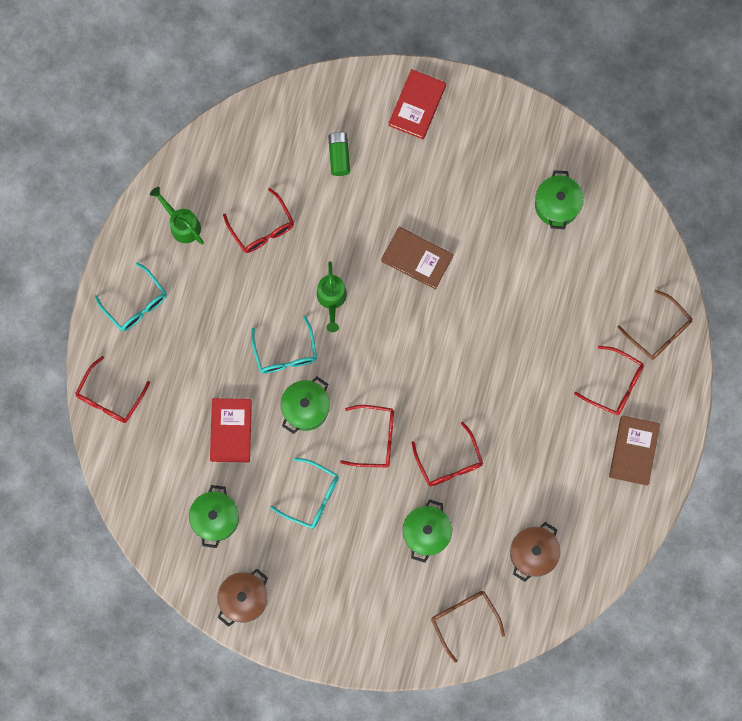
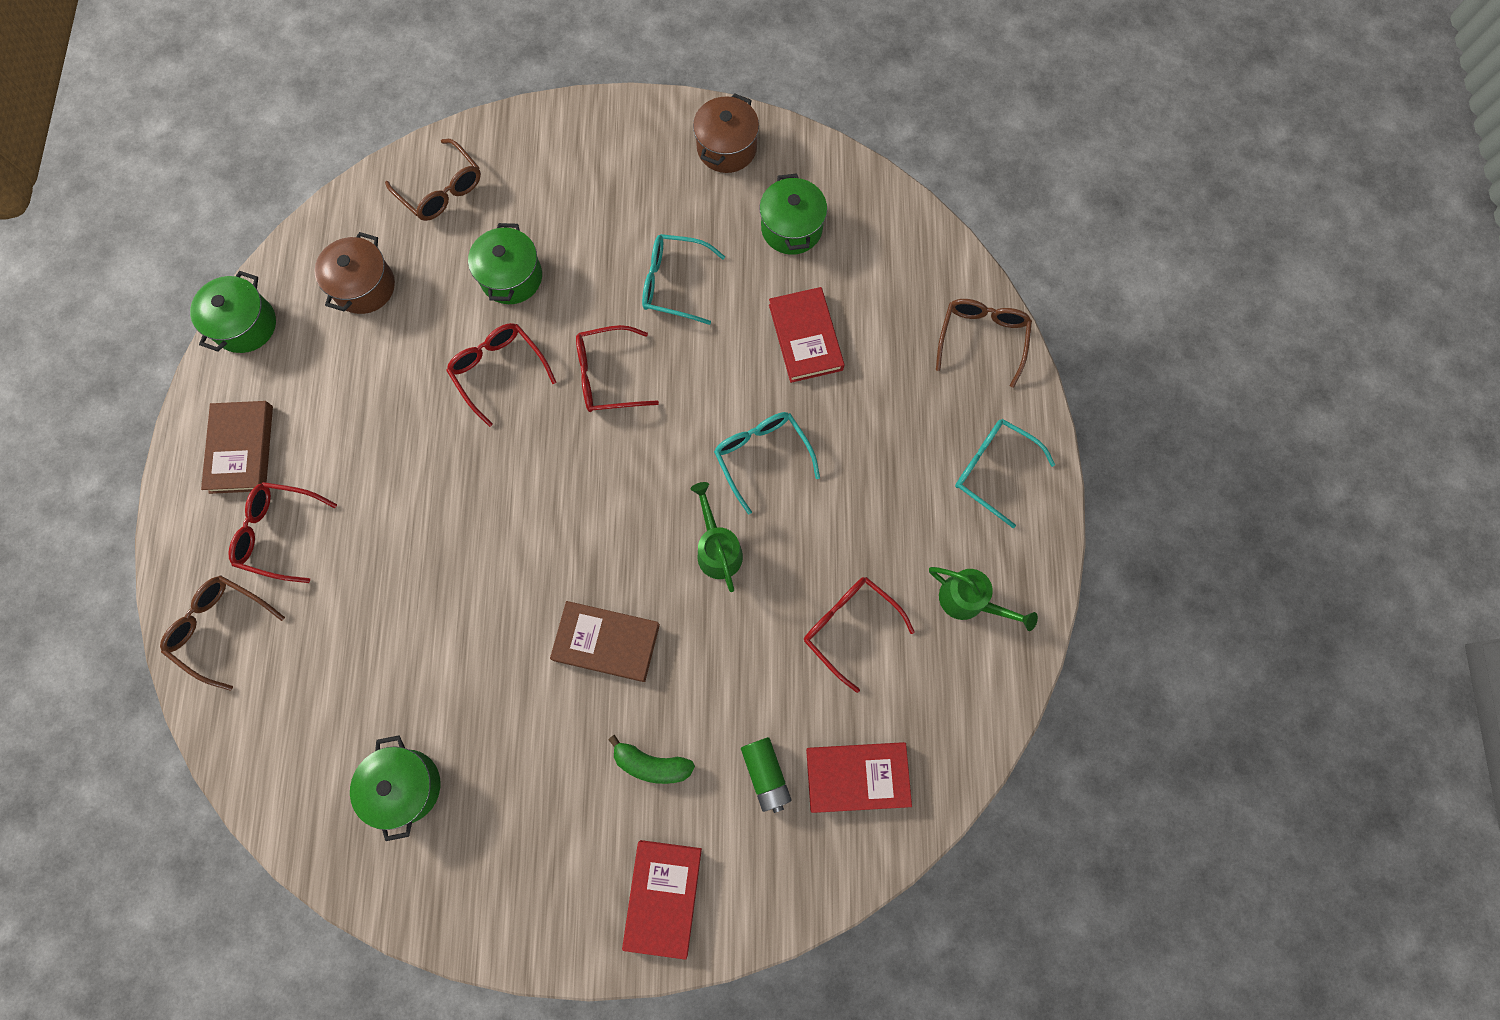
camera: 165 degrees right, 5 degrees down
(110, 397) = (981, 339): red glasses -> brown glasses
(285, 141) = (857, 776): none -> red book
(306, 408) = (713, 391): green pot -> green pot (245, 325)
(406, 179) = (652, 764): none -> green banana

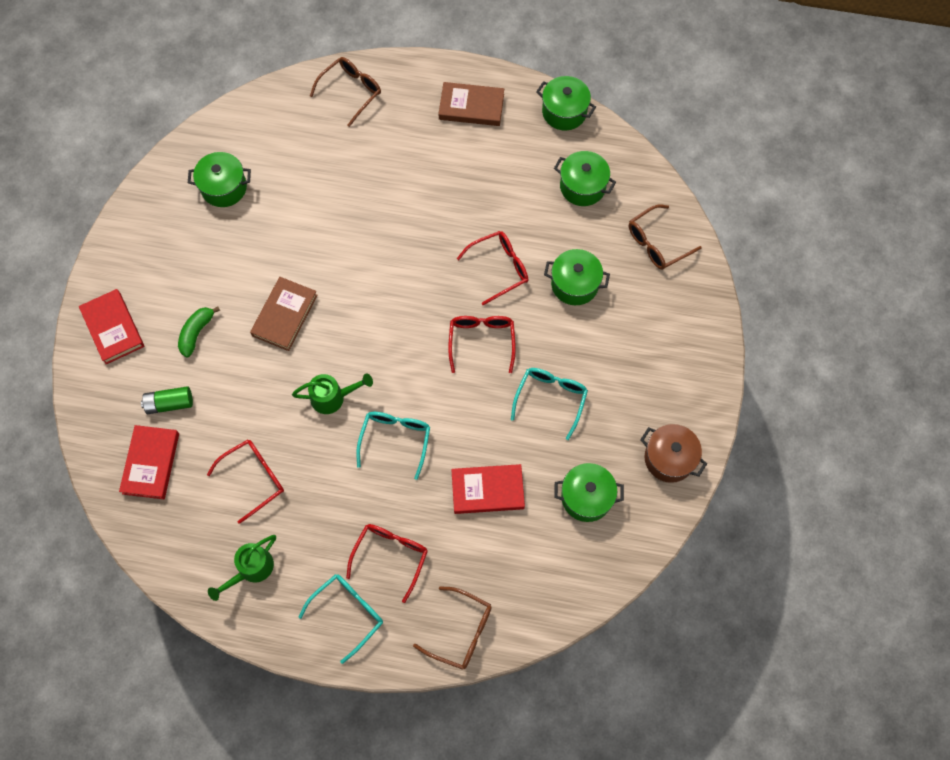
camera: 100 degrees right, 5 degrees down
(280, 533) = (407, 126): red glasses -> red glasses (390, 557)
(364, 286) = (582, 186): brown pot -> green pot
(663, 897) = (113, 328): red book -> red book turned 45 degrees clockwise
(762, 457) = (395, 440): turquoise glasses -> turquoise glasses turned 60 degrees counterclockwise

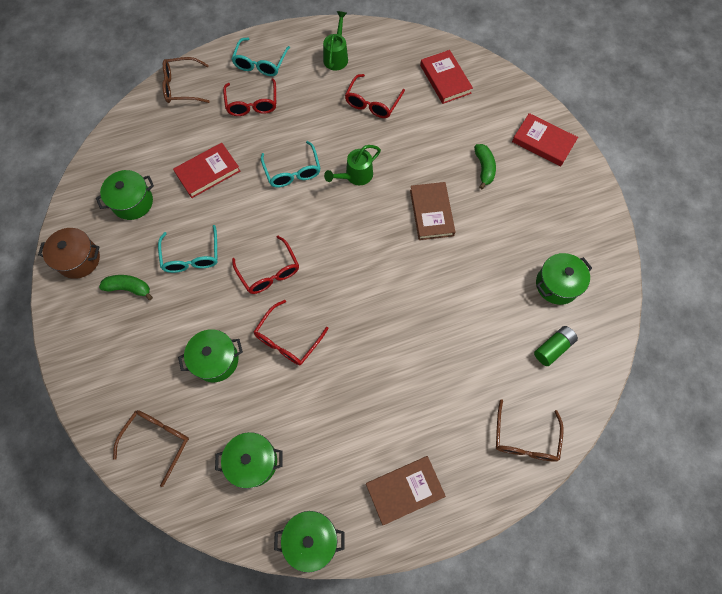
camera: 150 degrees right, 0 degrees up
(169, 403) = (463, 117): green battery -> green battery (553, 348)
(628, 398) = (129, 288): none -> green banana

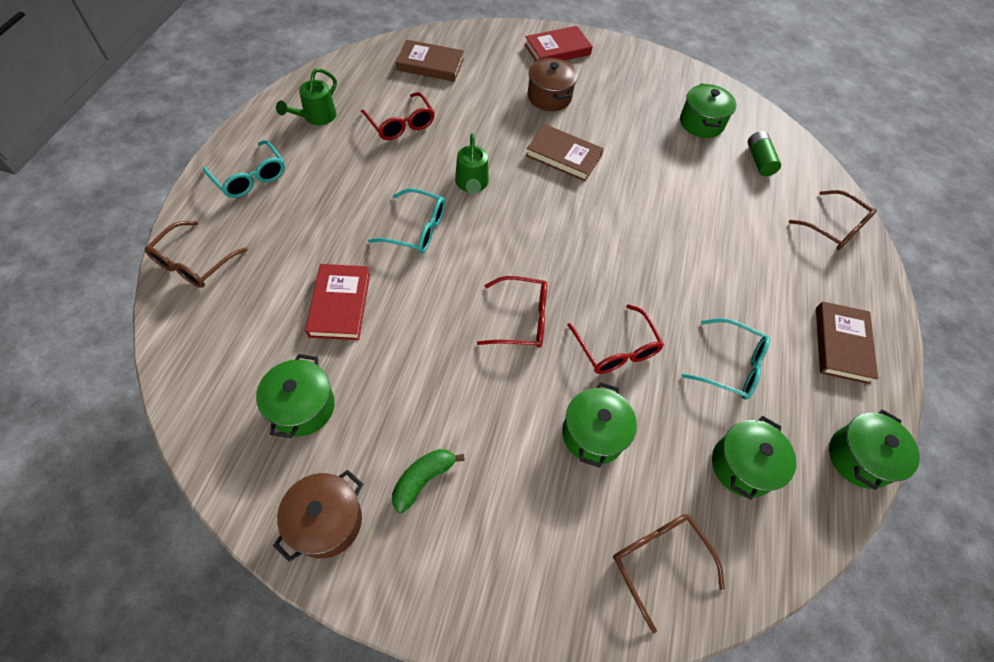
camera: 60 degrees left, 10 degrees down
(191, 256) = (437, 383): turquoise glasses -> turquoise glasses (730, 365)
(252, 103) = (294, 214): red glasses -> none
(336, 57) = (316, 117): green watering can -> green watering can turned 105 degrees counterclockwise
(445, 79) = (430, 64): red book -> brown book
(484, 168) = (549, 97): green banana -> brown pot

